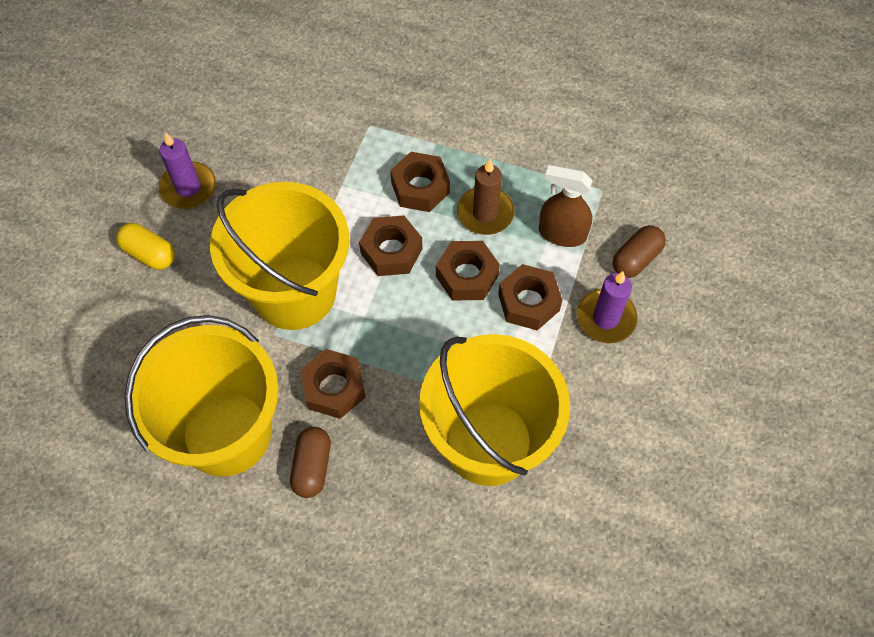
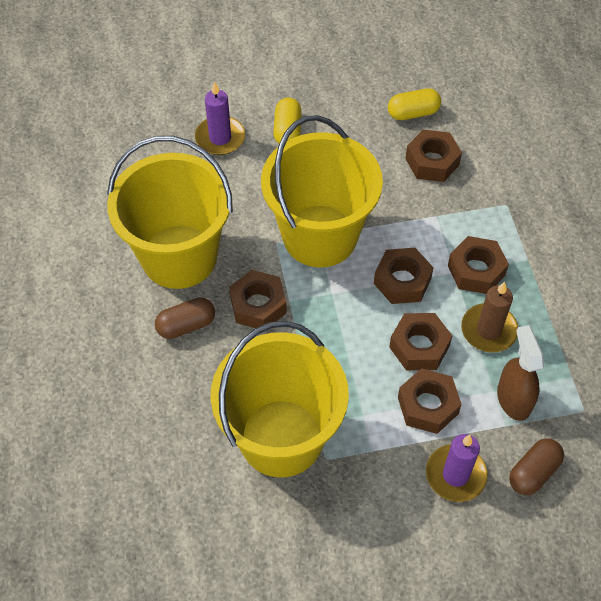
camera: 60 degrees right, 5 degrees down
(188, 188) = (358, 121): purple candle -> purple candle (220, 138)
(215, 138) = (413, 113): none -> yellow capsule
(281, 154) = (432, 161): none -> brown nut
(636, 259) = (533, 472): brown capsule -> brown capsule turned 60 degrees counterclockwise

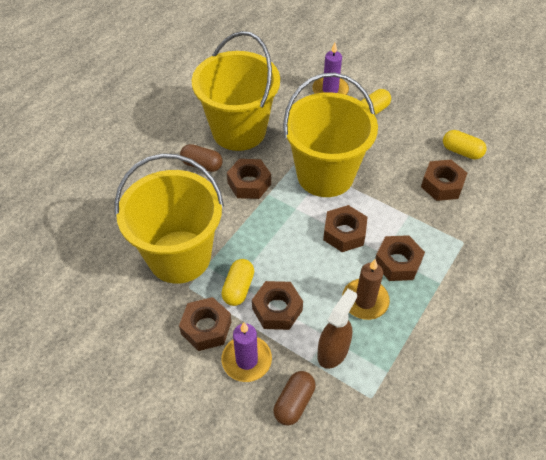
camera: 45 degrees right, 5 degrees down
(372, 417) = (238, 288): none -> yellow capsule
(419, 346) = (311, 275): brown nut -> brown nut (206, 328)
(533, 472) = (294, 402): brown capsule -> brown capsule turned 60 degrees counterclockwise

